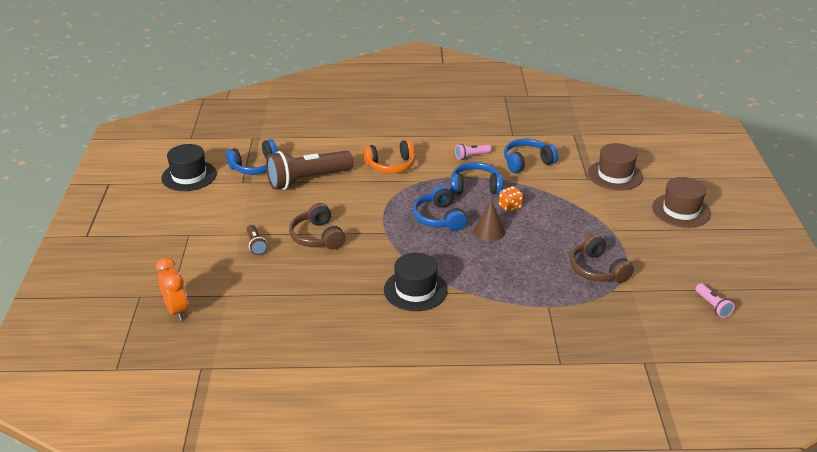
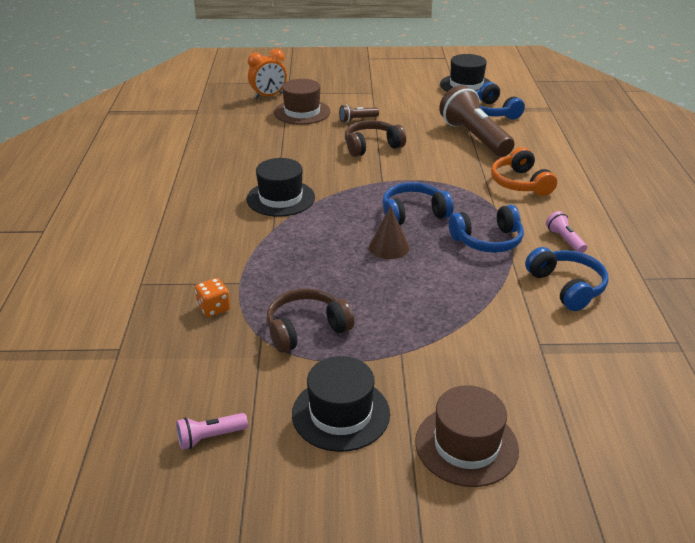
camera: 90 degrees right, 0 degrees up
(475, 187) = (487, 240): blue headphones -> blue headphones turned 75 degrees clockwise
(510, 207) = (446, 266): orange dice -> orange dice (214, 308)
(615, 175) = (559, 376): brown hat -> brown hat (302, 112)
(673, 254) = (340, 413): none -> black hat

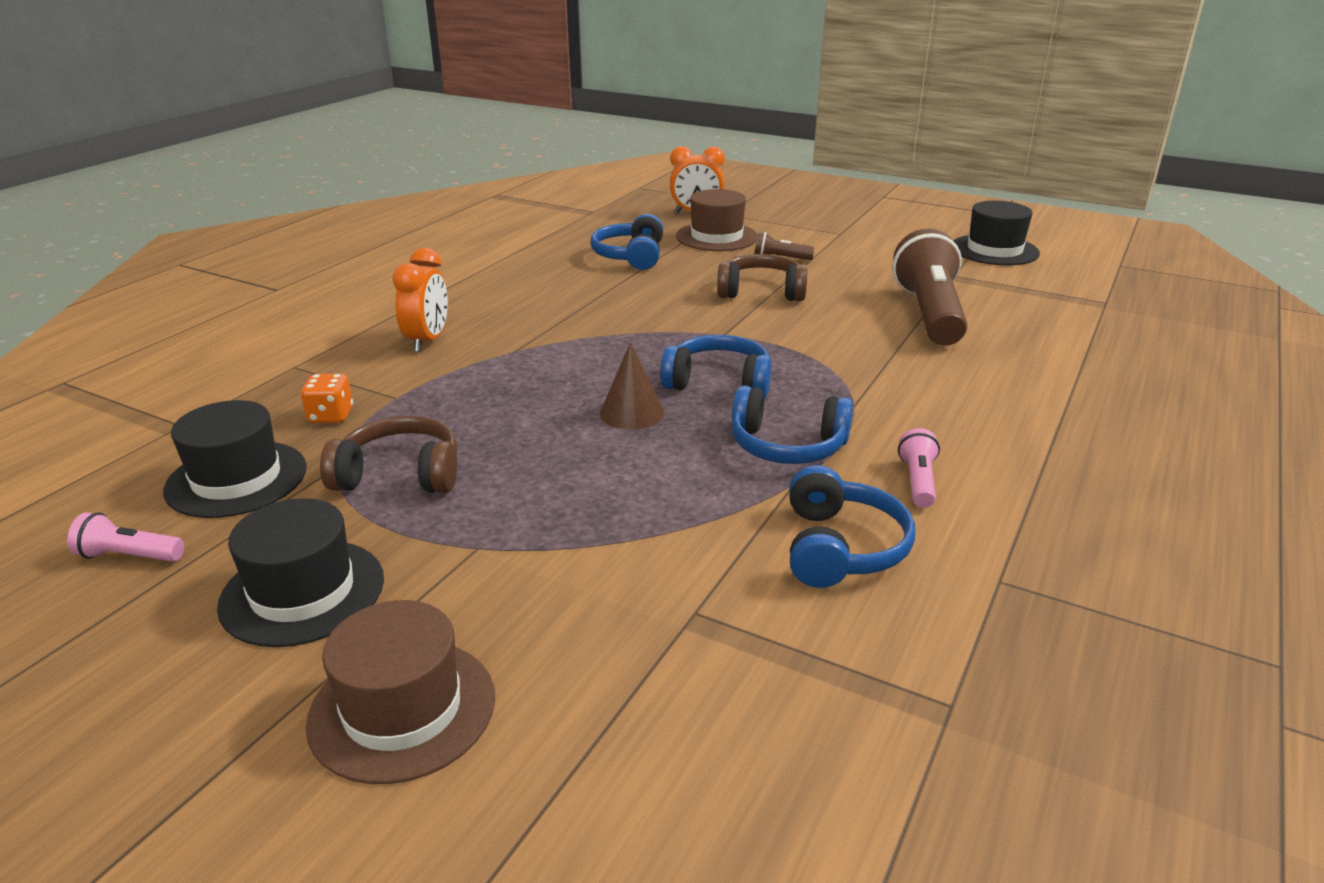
camera: 30 degrees right, 5 degrees down
(208, 238) = (427, 341): none -> orange clock
(280, 198) = (567, 321): black hat -> black hat (236, 479)
(492, 112) = (997, 289): blue headphones -> blue headphones (631, 256)
(520, 183) = (933, 387): orange headphones -> none

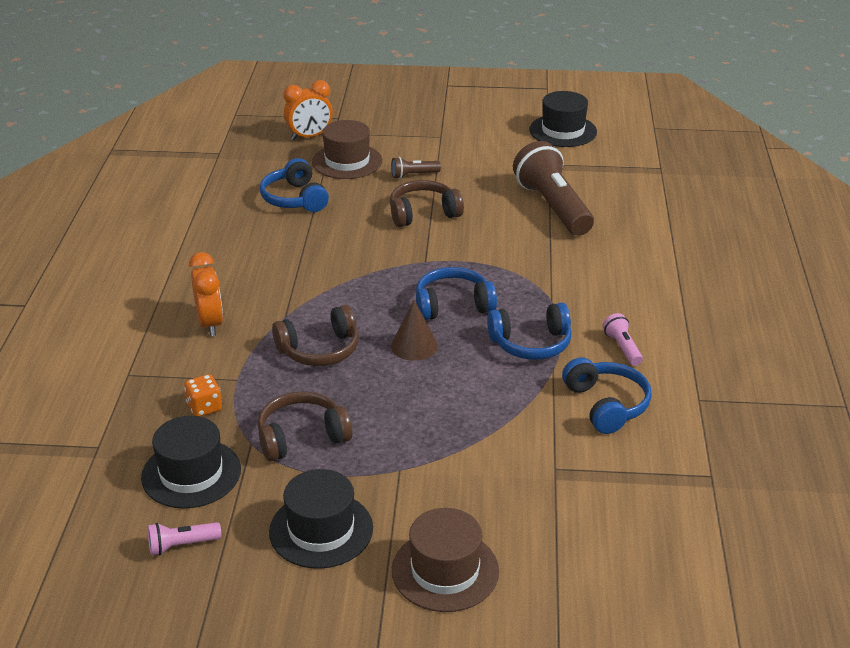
camera: 25 degrees left, 5 degrees up
(517, 391) = (320, 350): none -> brown headphones

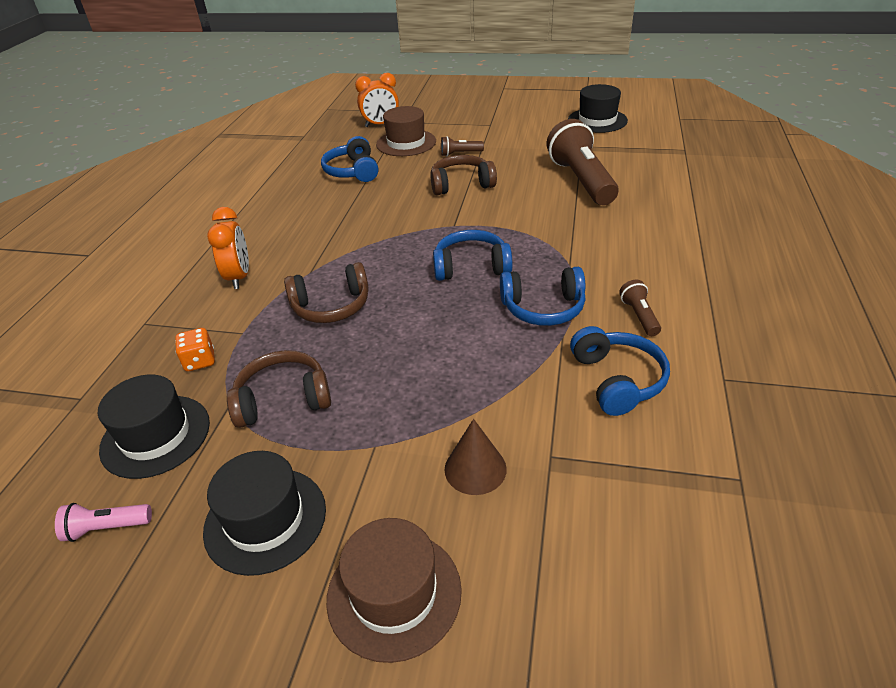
camera: 10 degrees right, 5 degrees up
(414, 346) = (424, 305): brown cone -> brown cone (475, 469)
(622, 348) = (639, 316): pink flashlight -> brown flashlight

